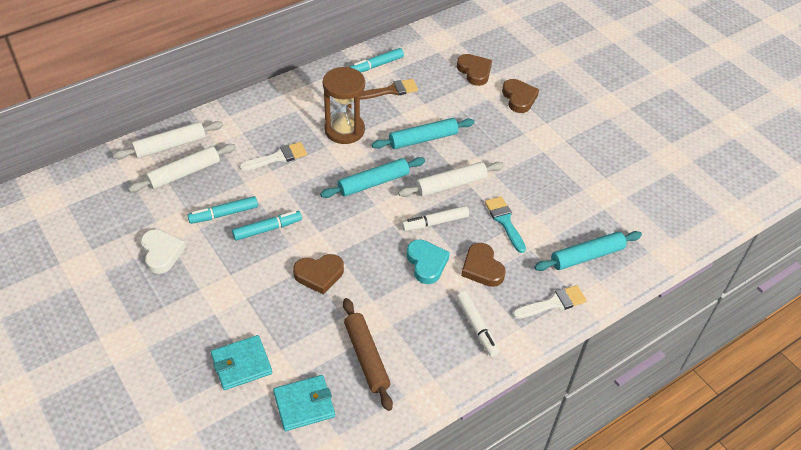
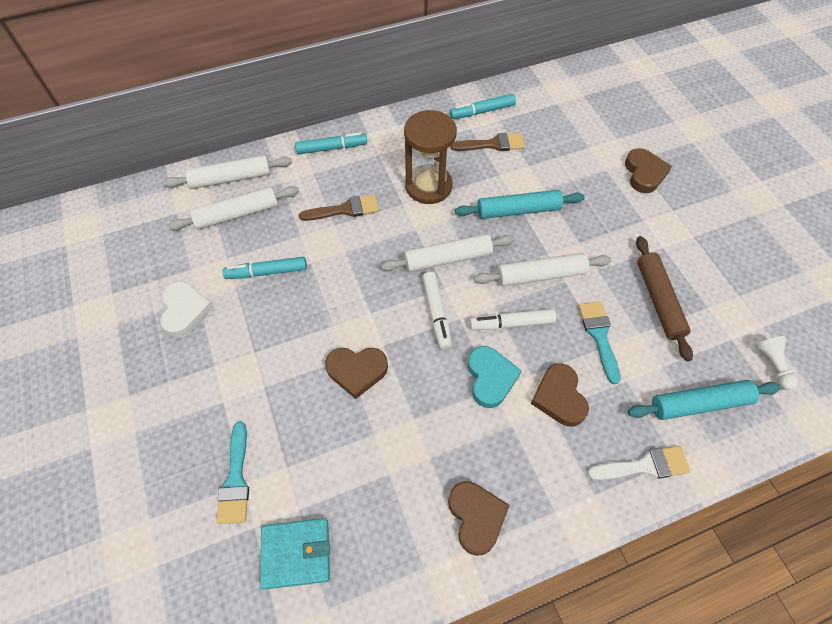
camera: 15 degrees right, 10 degrees up
(241, 364) = (235, 479): turquoise wallet -> turquoise brush
(267, 229) = (311, 299): turquoise marker -> turquoise marker (332, 148)
(277, 157) = (345, 209): white brush -> brown brush
(366, 357) = (388, 499): brown rolling pin -> brown rolling pin (658, 300)
(373, 183) = (448, 259): turquoise rolling pin -> white rolling pin
(474, 71) = (596, 133): brown heart -> brown heart (476, 517)
(476, 327) = (537, 482): white marker -> white marker (436, 313)
(636, 222) = (772, 365): none -> white pawn

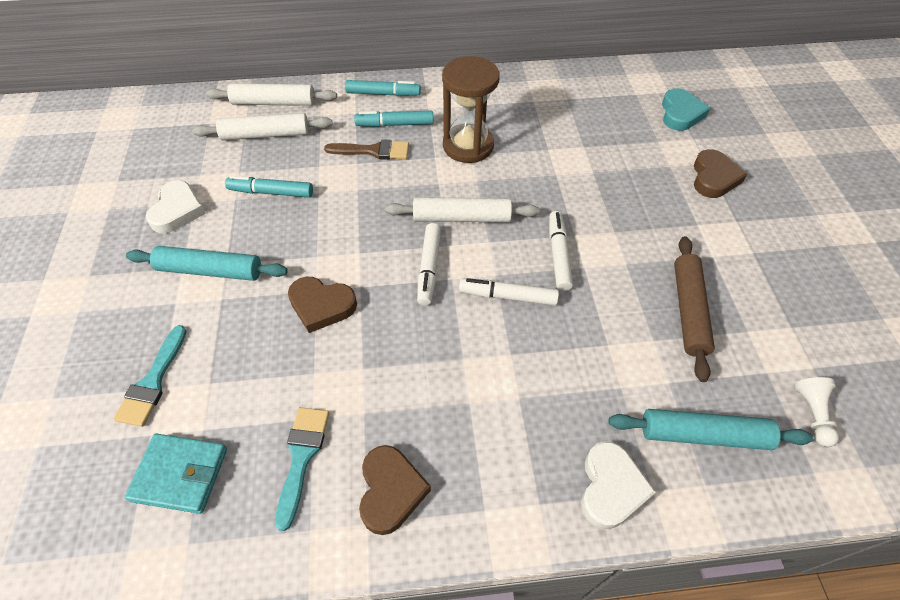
camera: 15 degrees right, 5 degrees down
(482, 111) = (551, 88): turquoise marker -> turquoise marker (395, 124)
(490, 378) = (463, 347): turquoise heart -> turquoise heart (680, 114)
(492, 144) = (551, 119): brown brush -> none
(518, 210) = (556, 187): turquoise rolling pin -> turquoise rolling pin (210, 270)
(540, 275) = (558, 255): white rolling pin -> white marker
(559, 397) = (534, 386): brown heart -> none
(599, 336) = (604, 332): turquoise brush -> turquoise brush (302, 457)
(644, 466) = (611, 487): white brush -> white heart

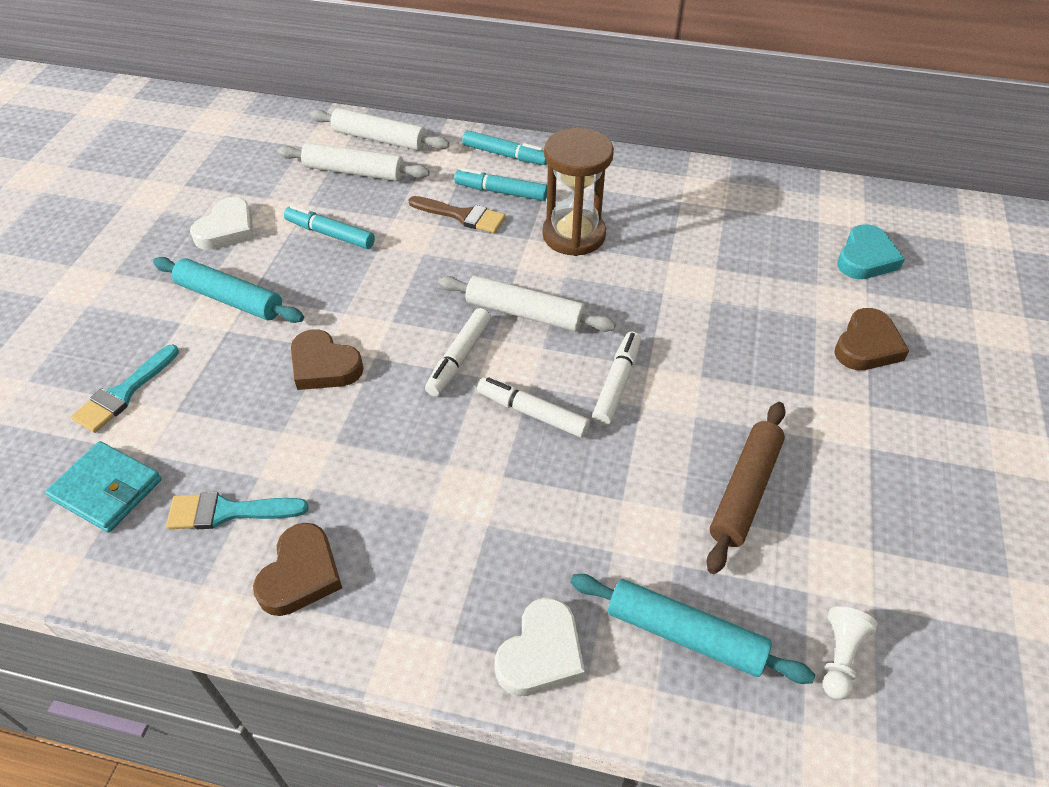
camera: 20 degrees right, 5 degrees down
(302, 457) = (229, 511): turquoise brush -> turquoise brush turned 120 degrees counterclockwise

